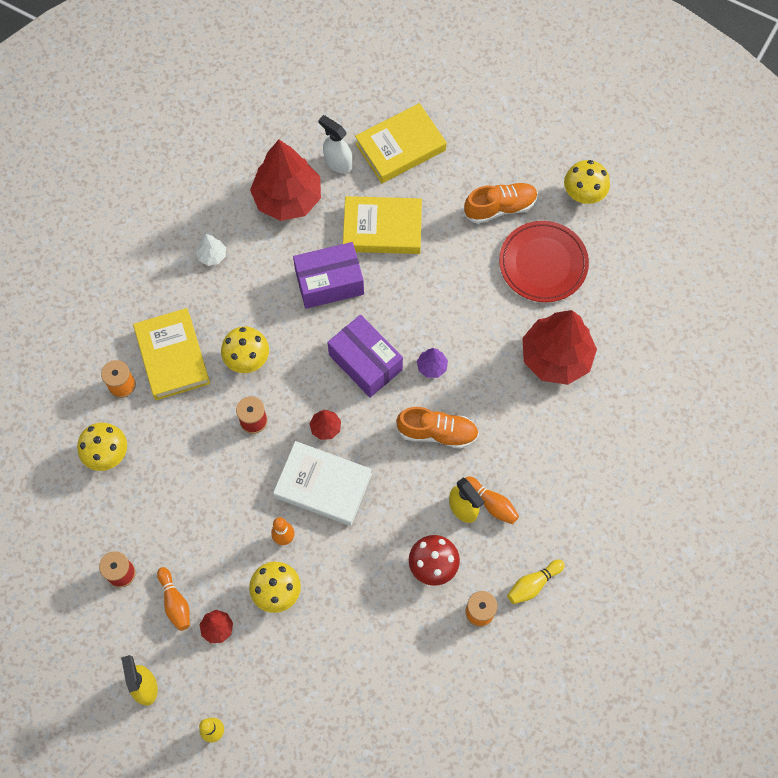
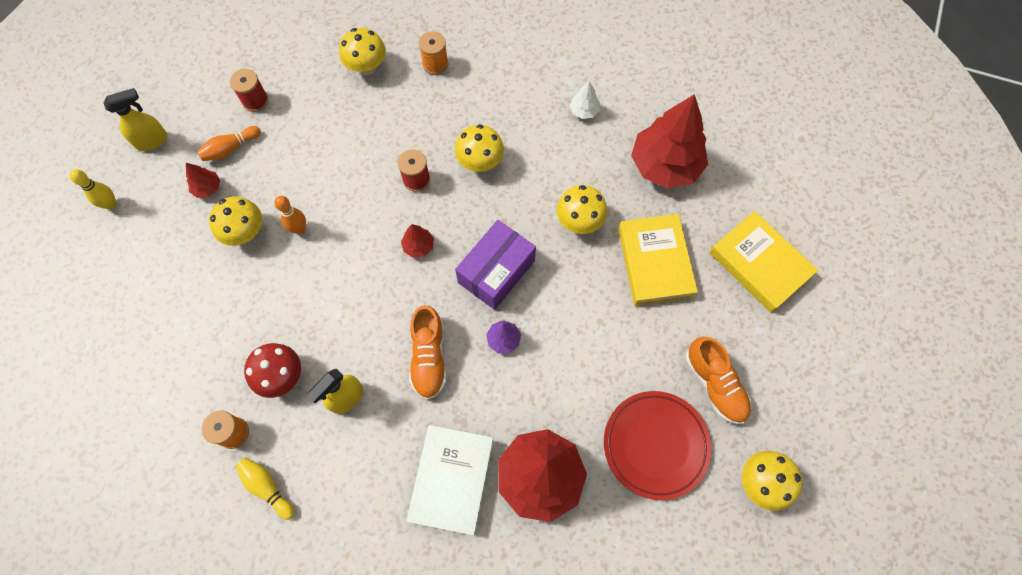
camera: 80 degrees right, 0 degrees up
(172, 357) = (471, 98): yellow book -> none
(323, 485) = (357, 254): white book -> white book (452, 480)
(329, 282) = (579, 221): purple box -> yellow mushroom
(338, 163) = (720, 205): white spray bottle -> none
(491, 503) = (355, 428): orange bowling pin -> none

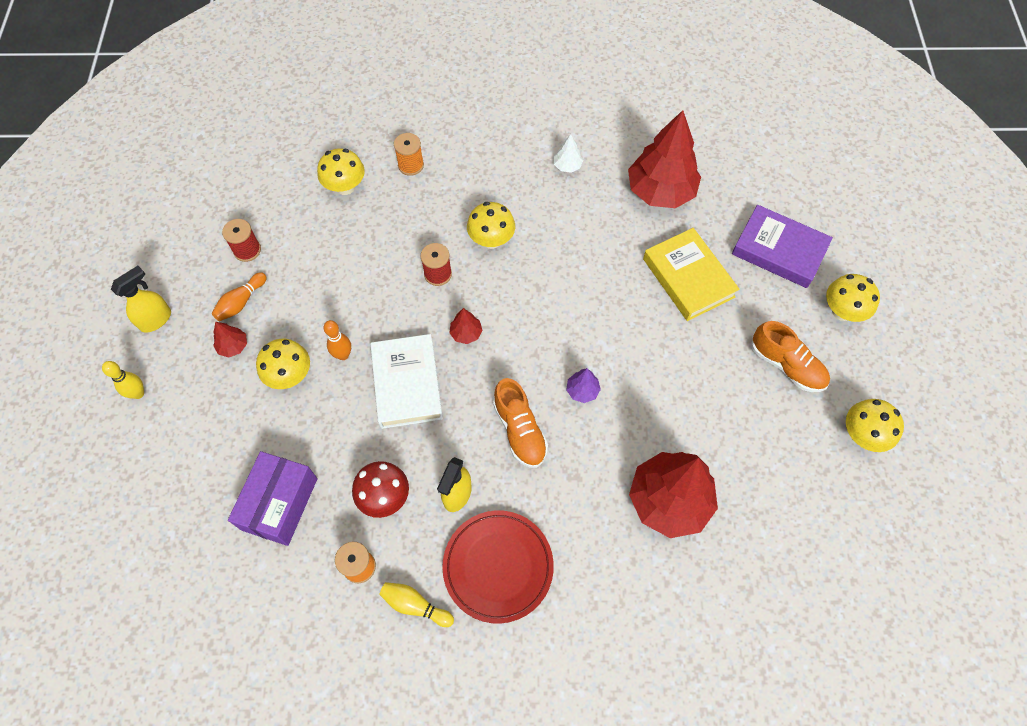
camera: 20 degrees left, 5 degrees down
(452, 480) = (589, 533): white book -> white book (407, 384)
(496, 271) = (549, 332): purple box -> purple box (279, 504)
(579, 221) = (605, 264): yellow mushroom -> yellow mushroom (842, 311)
(655, 445) = (758, 435): red plate -> red plate (498, 567)
(759, 264) = (779, 250): yellow book -> purple book

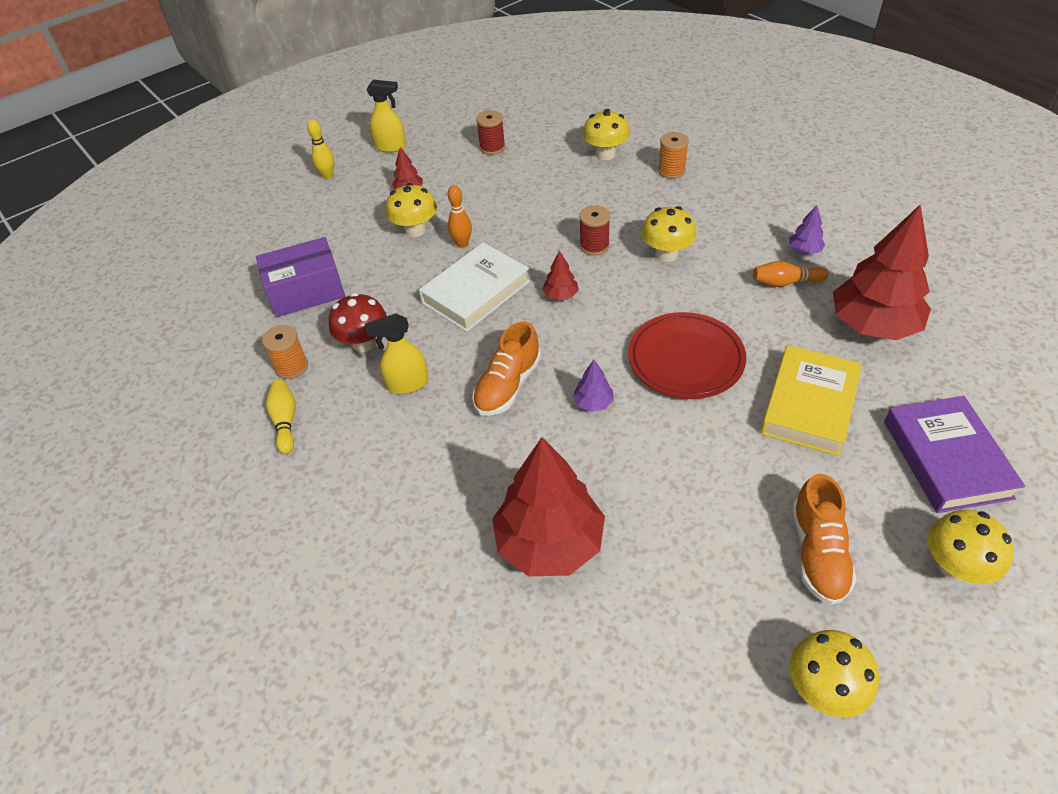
camera: 55 degrees right, 15 degrees down
(241, 302) = (447, 171): orange bowling pin -> orange bowling pin (785, 282)
(498, 567) = (365, 453): red plate -> red plate (685, 359)
(567, 166) = (804, 250): white tree -> purple tree

